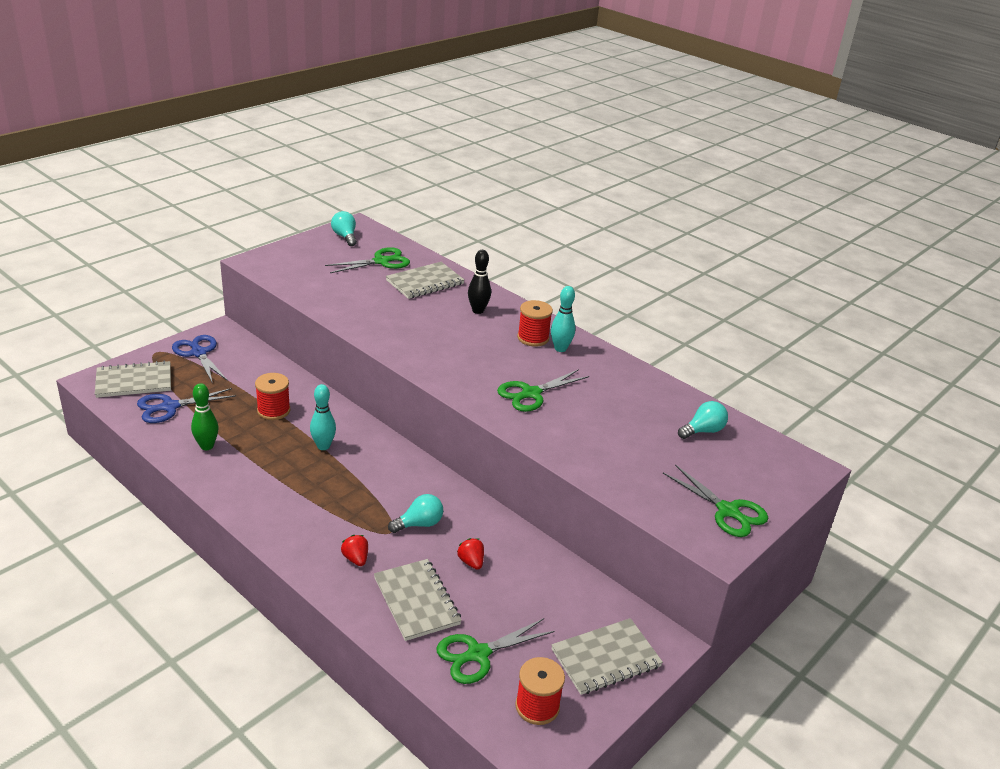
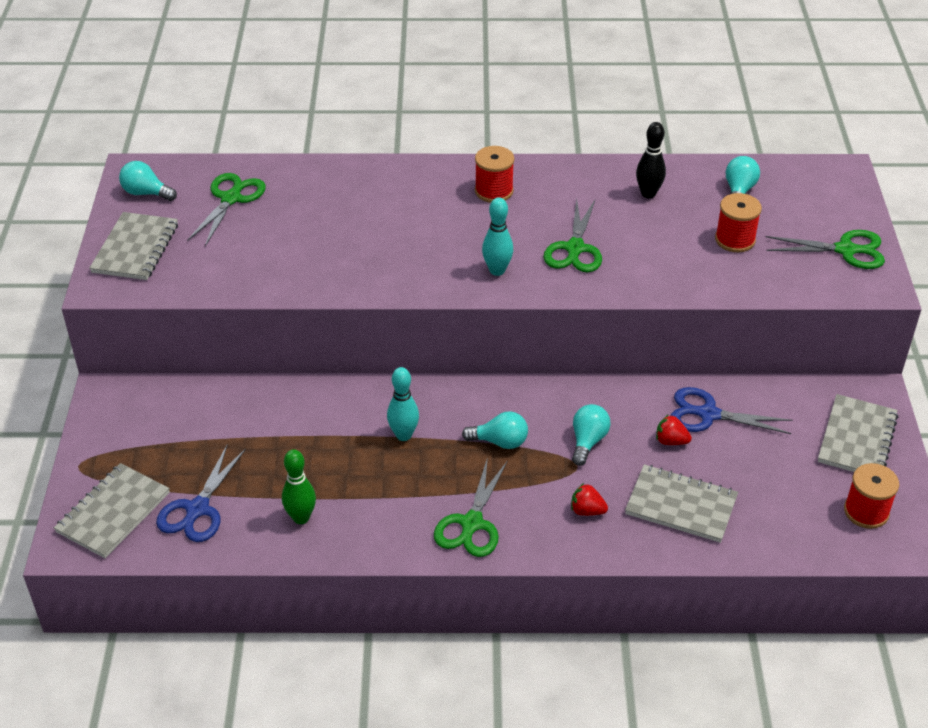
camera: 40 degrees left, 10 degrees up
(198, 353) = (126, 433): blue scissors -> blue scissors (708, 414)
(273, 410) = (303, 436): red spool -> red spool (735, 240)
(368, 487) = (500, 442): none -> turquoise light bulb
(425, 282) = (310, 195): grey notebook -> grey notebook (135, 248)
(477, 654) = (779, 509): green scissors -> green scissors (471, 524)
(478, 310) = (405, 194): black bowling pin -> black bowling pin (648, 194)
(560, 348) = (531, 186): turquoise bowling pin -> turquoise bowling pin (497, 270)

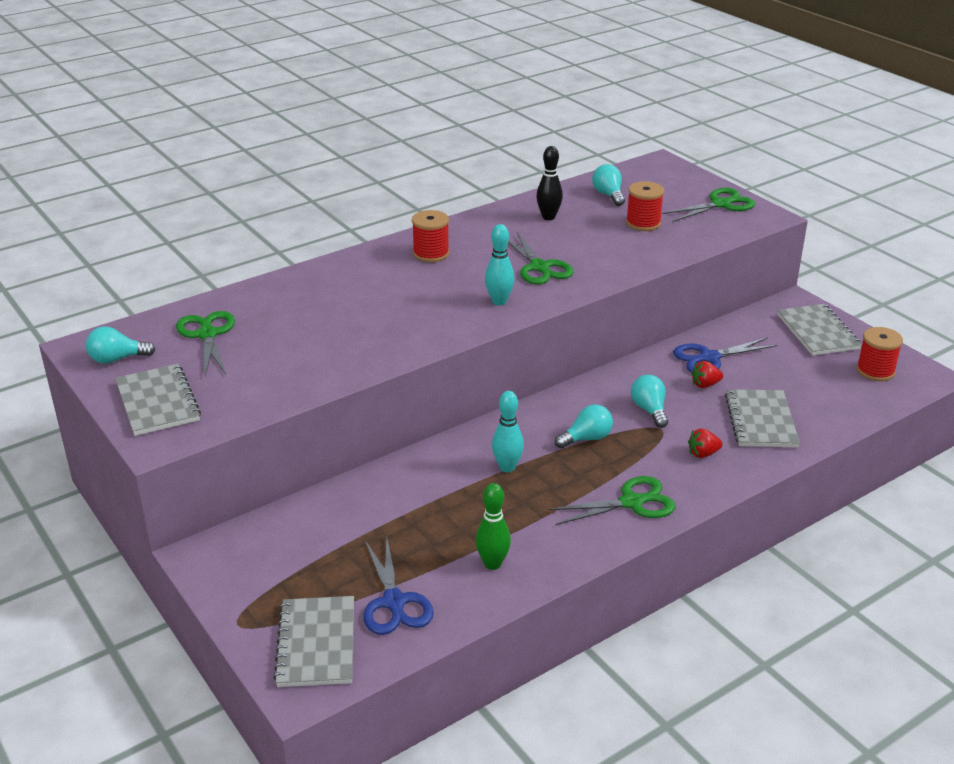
camera: 35 degrees left, 10 degrees down
(471, 524) = (632, 502): green scissors -> green scissors turned 90 degrees counterclockwise
(681, 505) = (760, 421): grey notebook -> grey notebook turned 75 degrees counterclockwise

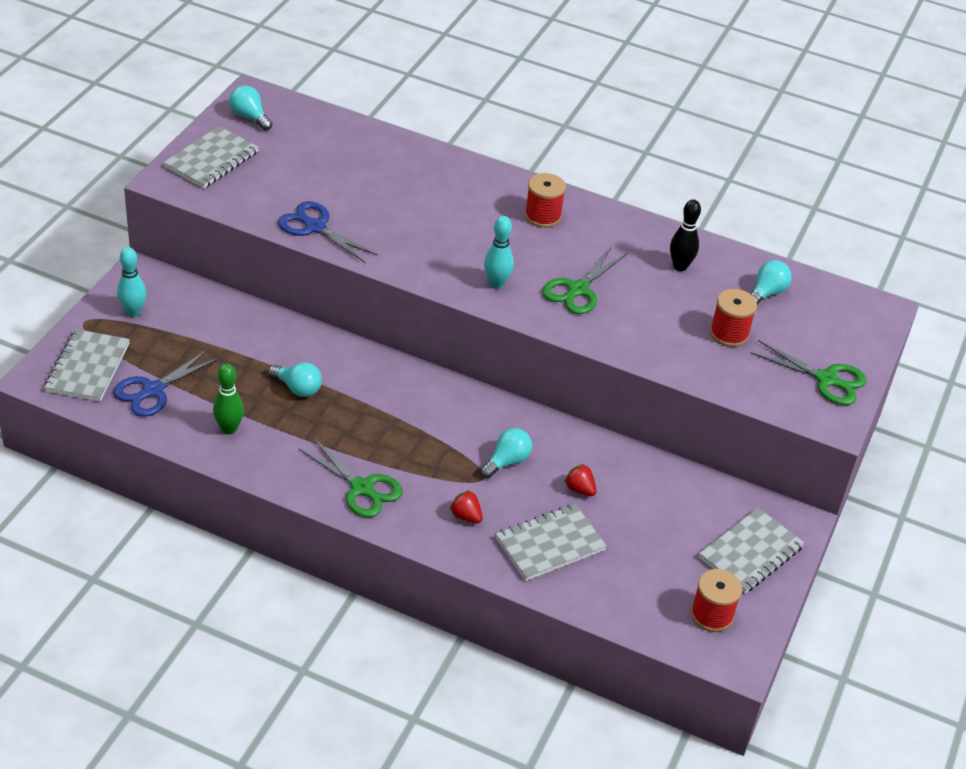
camera: 55 degrees right, 10 degrees up
(207, 334) = (315, 145): green scissors -> none
(316, 643) = (88, 367): grey notebook -> grey notebook turned 45 degrees counterclockwise
(507, 467) = (355, 396): turquoise bowling pin -> turquoise bowling pin (133, 312)
(586, 438) = (431, 433): turquoise light bulb -> turquoise light bulb (297, 388)
(709, 358) = (629, 480): blue scissors -> blue scissors (314, 227)

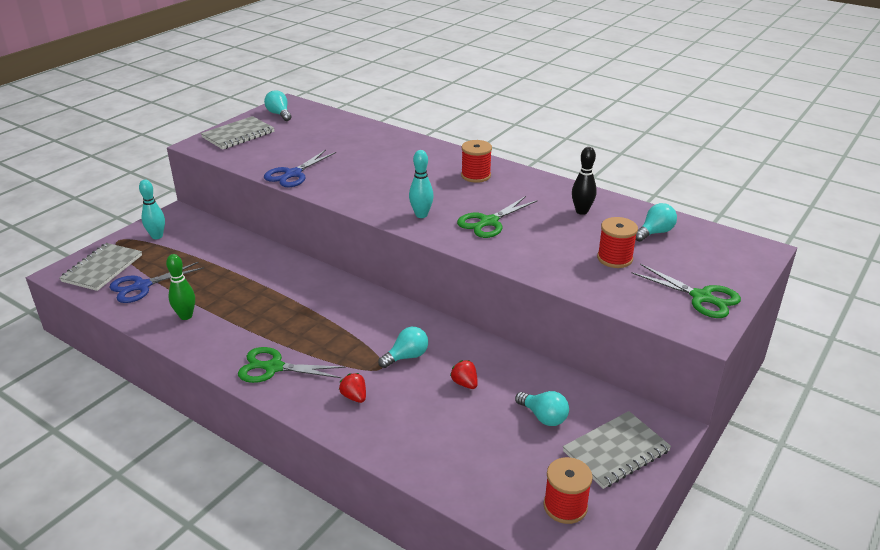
camera: 15 degrees right, 10 degrees down
(297, 388) = (254, 292): turquoise light bulb -> turquoise light bulb (543, 417)
(314, 227) = (293, 174): blue scissors -> blue scissors turned 105 degrees counterclockwise
(362, 488) = (273, 367): green scissors -> green scissors turned 135 degrees clockwise
(550, 544) = (423, 427): grey notebook -> none

